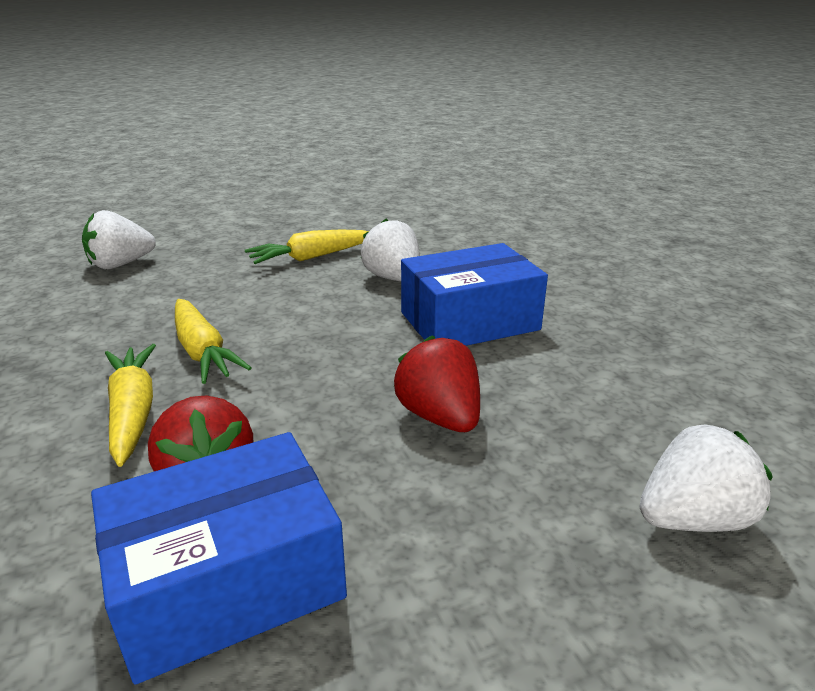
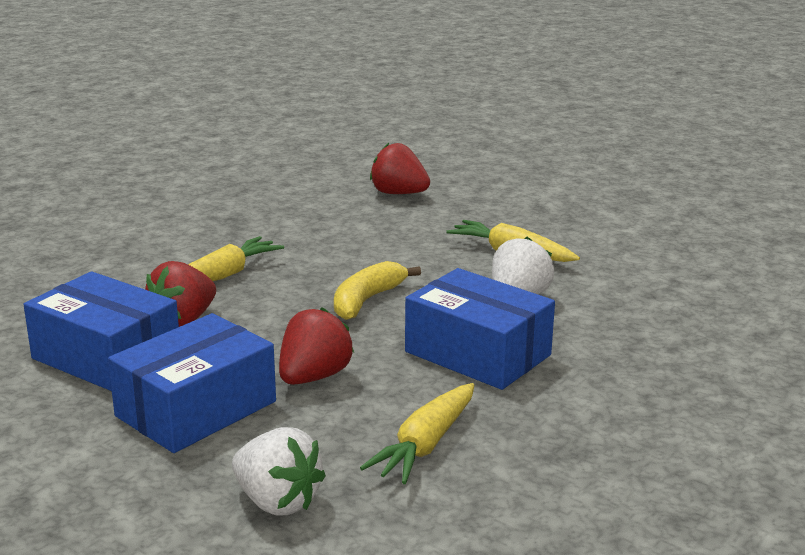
camera: 60 degrees right, 5 degrees down
(121, 264) = (398, 193): white strawberry -> red strawberry
(202, 351) = (310, 269): yellow carrot -> yellow carrot (425, 445)
(312, 341) = (366, 300): none -> yellow banana
(446, 526) = (196, 409): none -> blue box

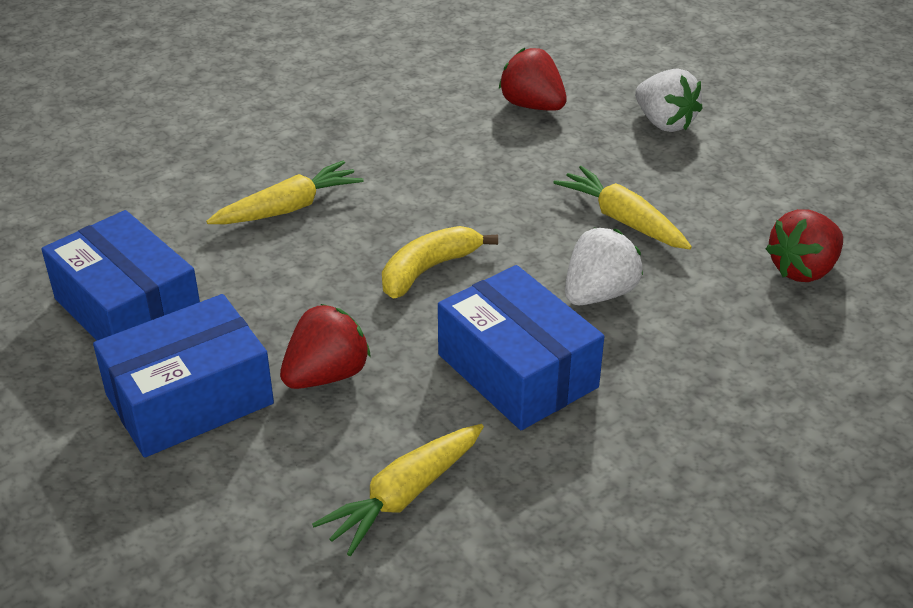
camera: 15 degrees right, 15 degrees up
(183, 320) = (224, 268): red strawberry -> red strawberry (803, 269)
(277, 501) = (221, 545): white strawberry -> white strawberry (664, 123)

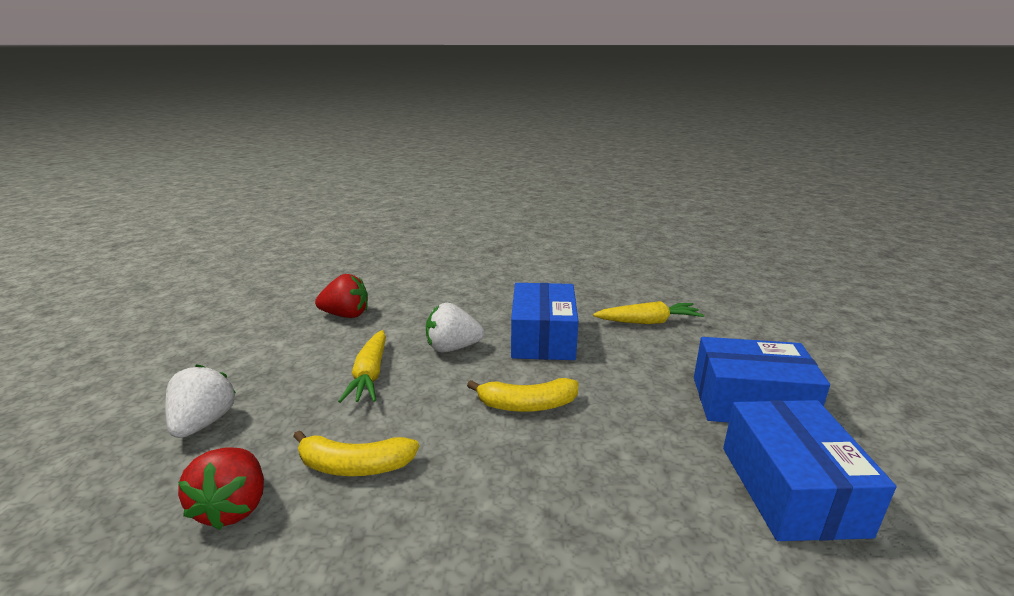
camera: 140 degrees left, 15 degrees down
(288, 208) = (586, 519): yellow carrot -> none
(326, 375) = (650, 378): red strawberry -> none
(498, 157) = (354, 466): none -> yellow banana

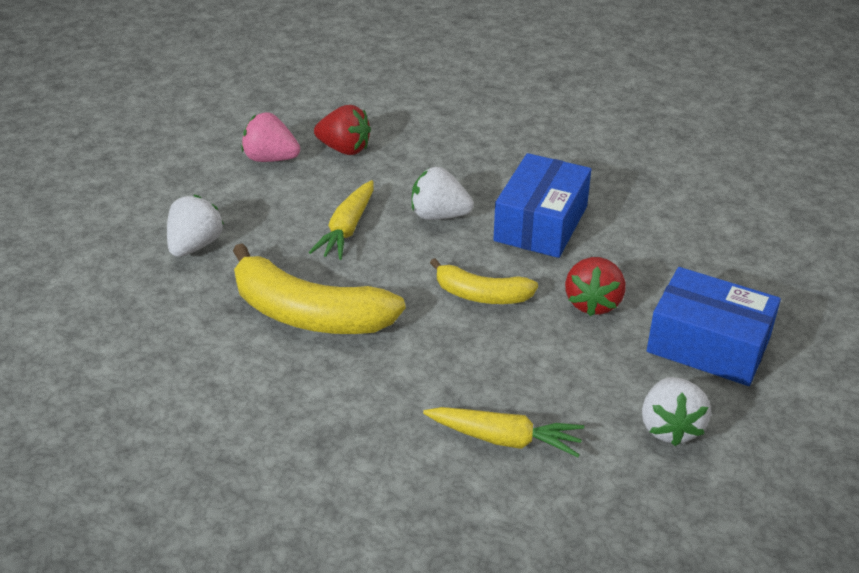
camera: 20 degrees right, 15 degrees up
(234, 507) = (212, 323): red strawberry -> red strawberry (593, 303)
(277, 333) = (271, 159): none -> pink strawberry
(354, 466) = (309, 314): yellow banana -> yellow banana, size x1.73
(648, 322) = (675, 228): yellow carrot -> yellow carrot (504, 439)
(791, 489) = (670, 427): blue box -> white strawberry

